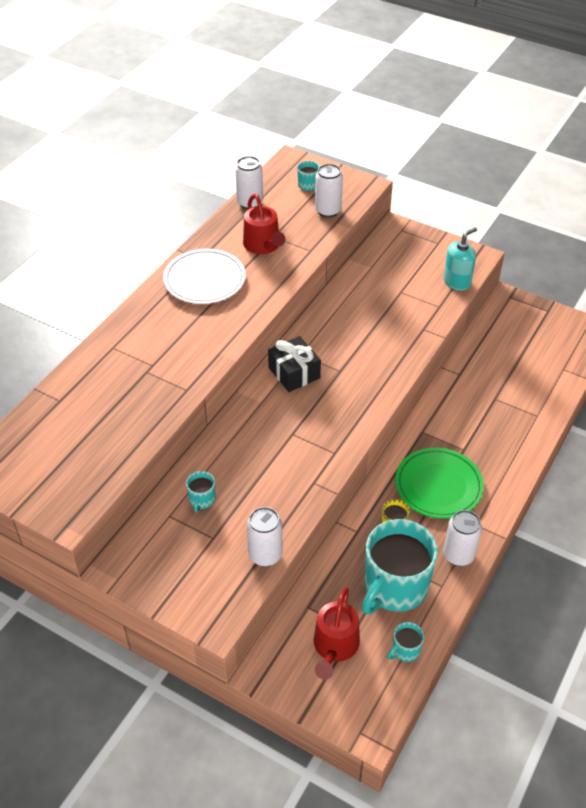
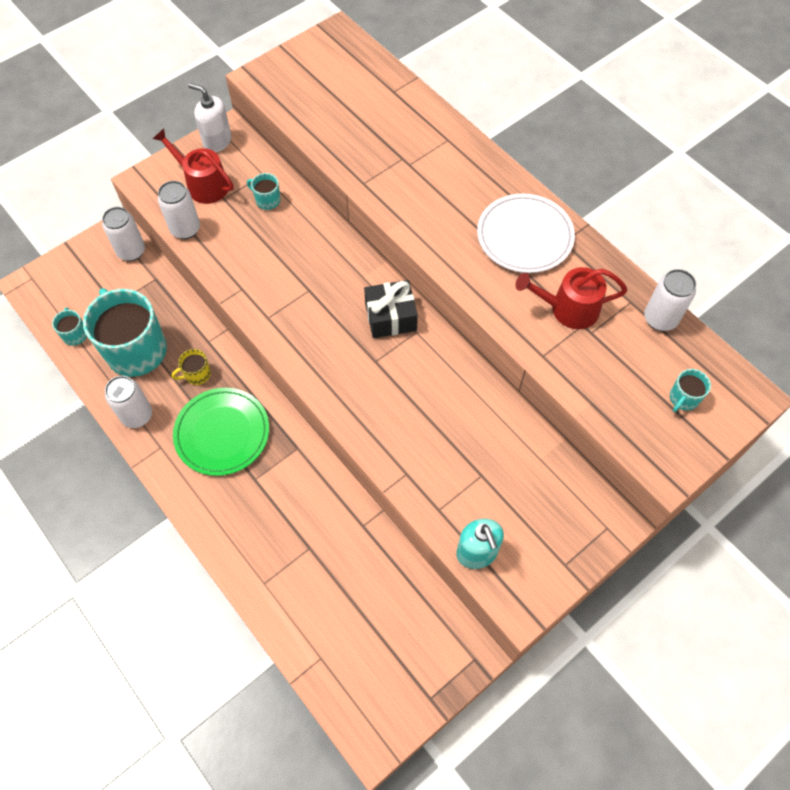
camera: 110 degrees right, 15 degrees up
(136, 574) = (217, 141): none -> white soap dispenser
(328, 211) = (619, 402): white can -> white can (131, 251)
(335, 646) = (109, 285): red watering can -> red watering can (203, 184)

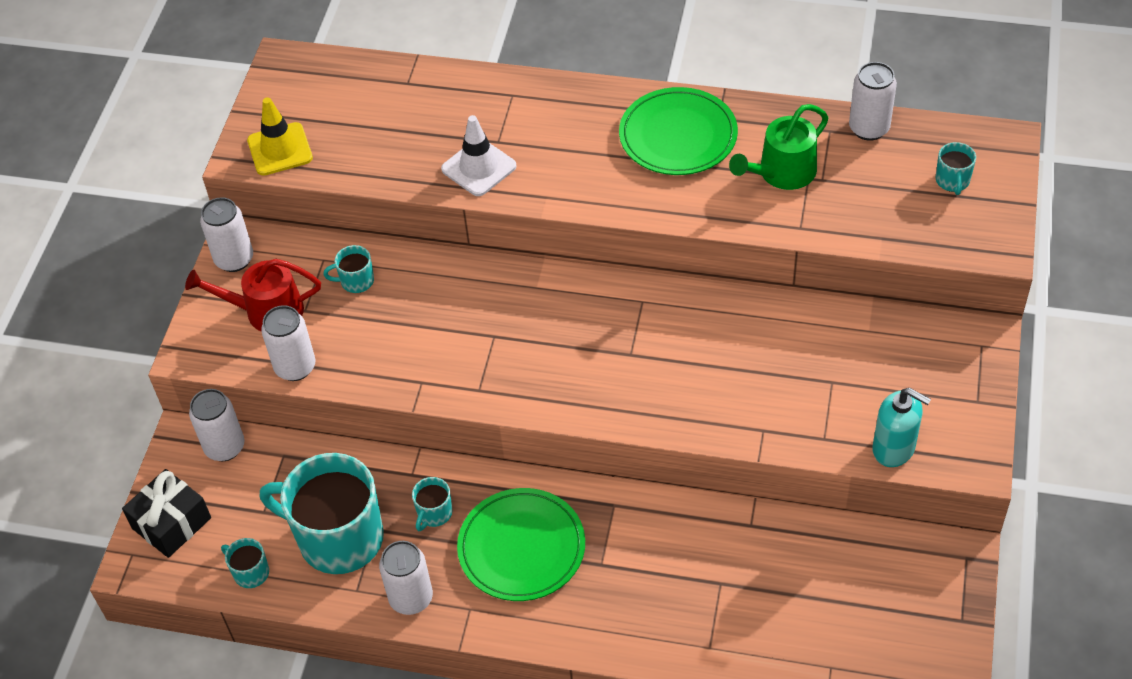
camera: 35 degrees left, 10 degrees down
(197, 374) = (434, 513): yellow mug -> turquoise mug
(217, 141) = (234, 259): white soap dispenser -> white can
(281, 86) = (280, 149): none -> yellow traffic cone
(381, 174) = (479, 168): none -> white traffic cone
(390, 317) = (603, 305): black gift -> black gift (171, 523)
(524, 236) = (678, 136): white plate -> green plate
(568, 309) = (782, 173): red watering can -> green watering can

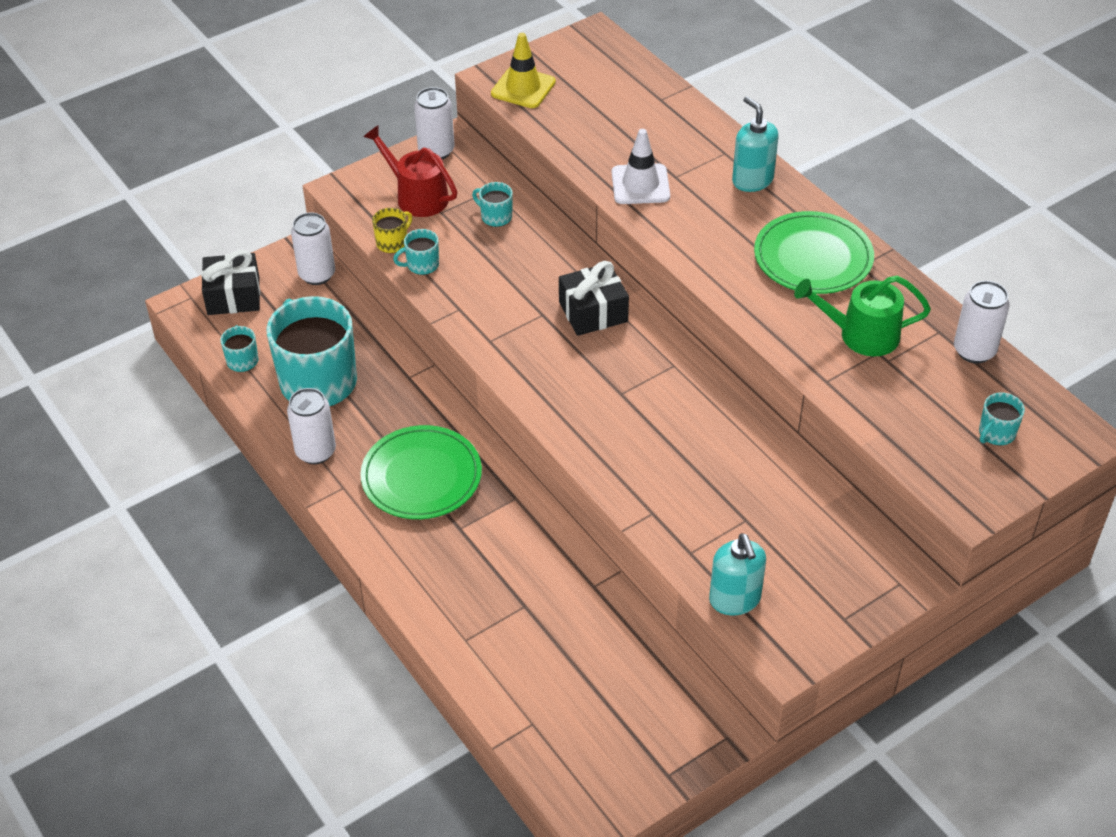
camera: 40 degrees right, 5 degrees down
(295, 367) = (392, 242): white can -> yellow mug
(434, 513) = (393, 411): turquoise mug -> turquoise mug (422, 265)
(531, 304) = (593, 312): none -> black gift
(560, 103) = (752, 180): none -> turquoise soap dispenser

